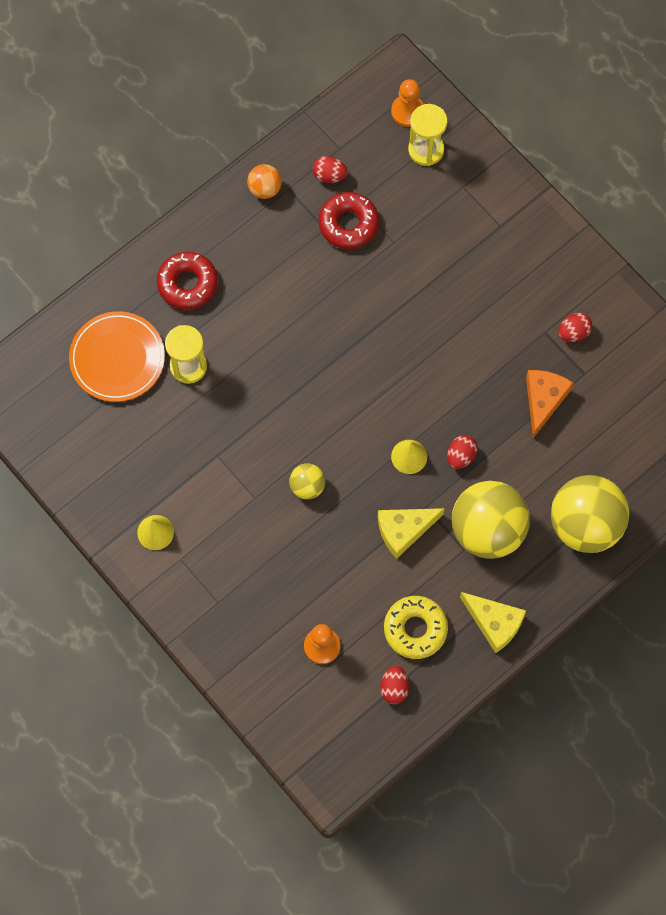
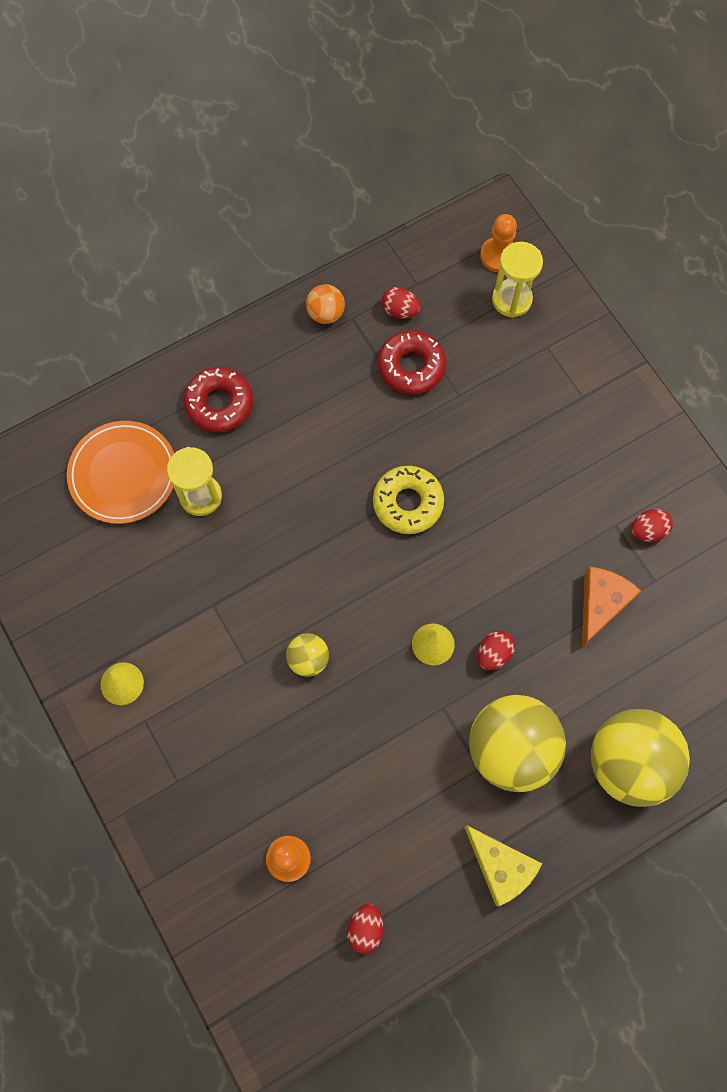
camera: 10 degrees right, 0 degrees up
(404, 530) = (411, 732): yellow cheese -> none
(415, 629) = (404, 857): yellow donut -> yellow donut (408, 503)

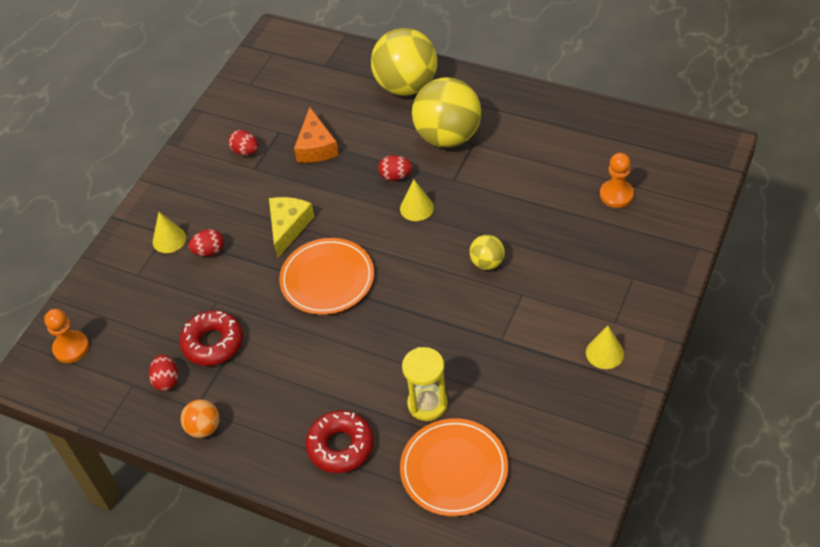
camera: 120 degrees left, 20 degrees down
(365, 928) = (615, 139): red egg -> red egg (209, 251)
(408, 503) = (327, 279): yellow donut -> orange plate
(501, 867) = (520, 104): yellow cheese -> yellow cheese (288, 227)
(511, 299) = (108, 317): yellow hourglass -> none
(572, 395) = (169, 239): none -> yellow cone
(601, 604) = (316, 146): orange cheese -> orange cheese turned 90 degrees counterclockwise

